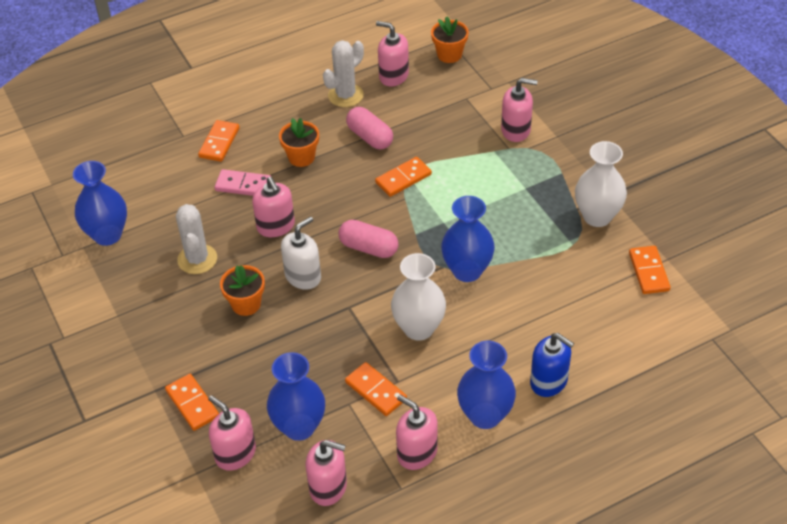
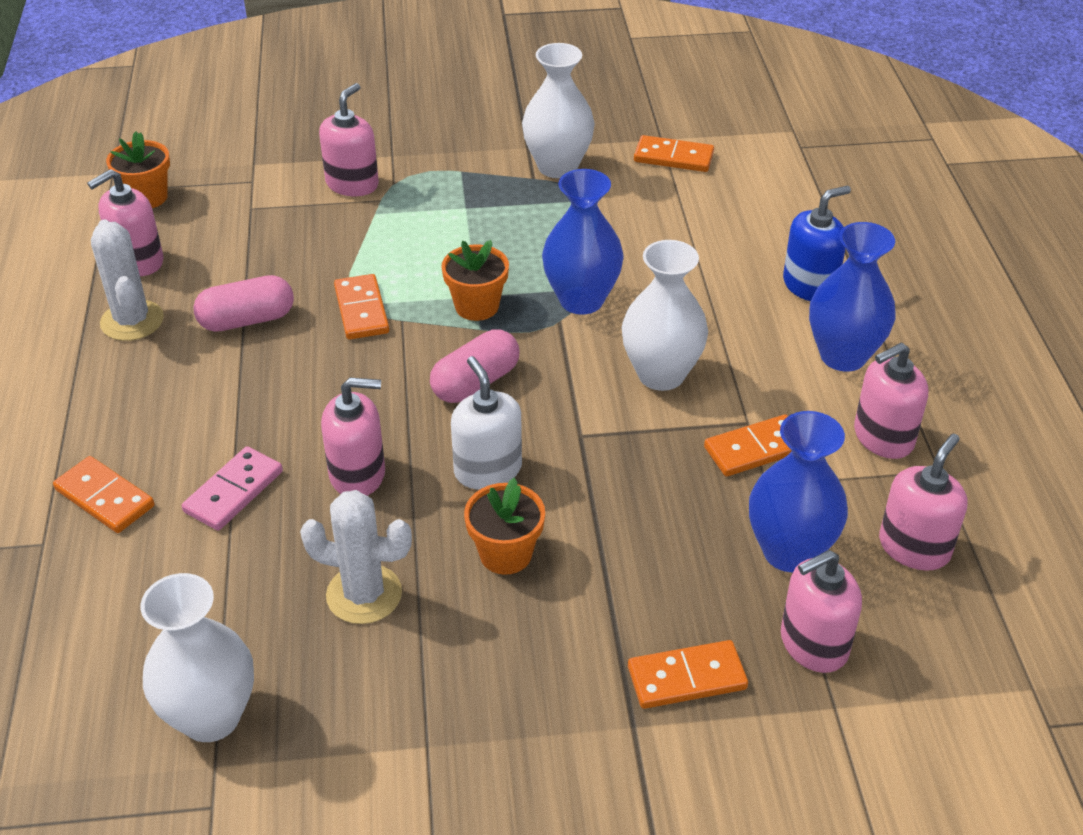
camera: 70 degrees left, 5 degrees down
(107, 235) = (211, 717): blue vase -> white vase
(301, 157) = (227, 405): orange flower pot -> orange flower pot (477, 306)

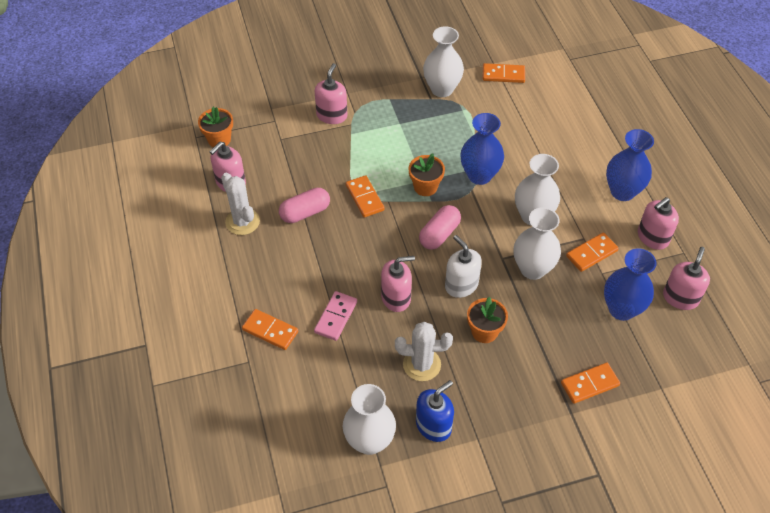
camera: 10 degrees left, 10 degrees up
(633, 460) = (532, 269): none -> white vase
(809, 285) = (595, 150): blue soap dispenser -> blue soap dispenser (433, 426)
(813, 644) = (644, 357): pink soap dispenser -> none

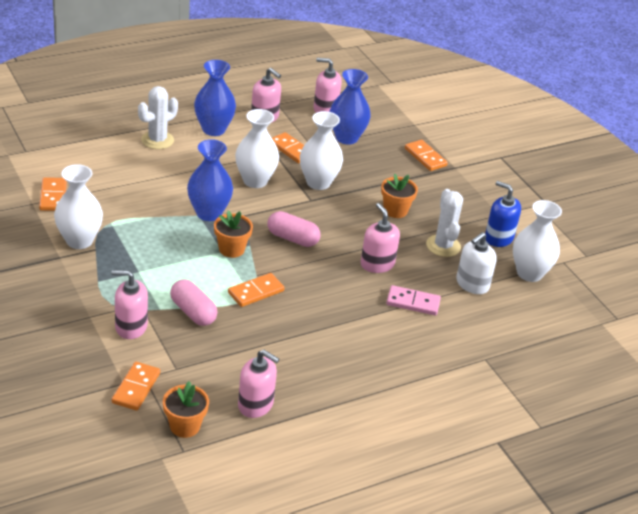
camera: 105 degrees left, 15 degrees down
(242, 222) = (312, 386): white cactus -> white cactus (157, 140)
(270, 331) = (445, 347): orange domino -> orange domino (136, 388)
(305, 212) = (287, 336): pink capsule -> pink capsule (193, 312)
(461, 285) = (349, 224): white soap dispenser -> white soap dispenser (472, 284)

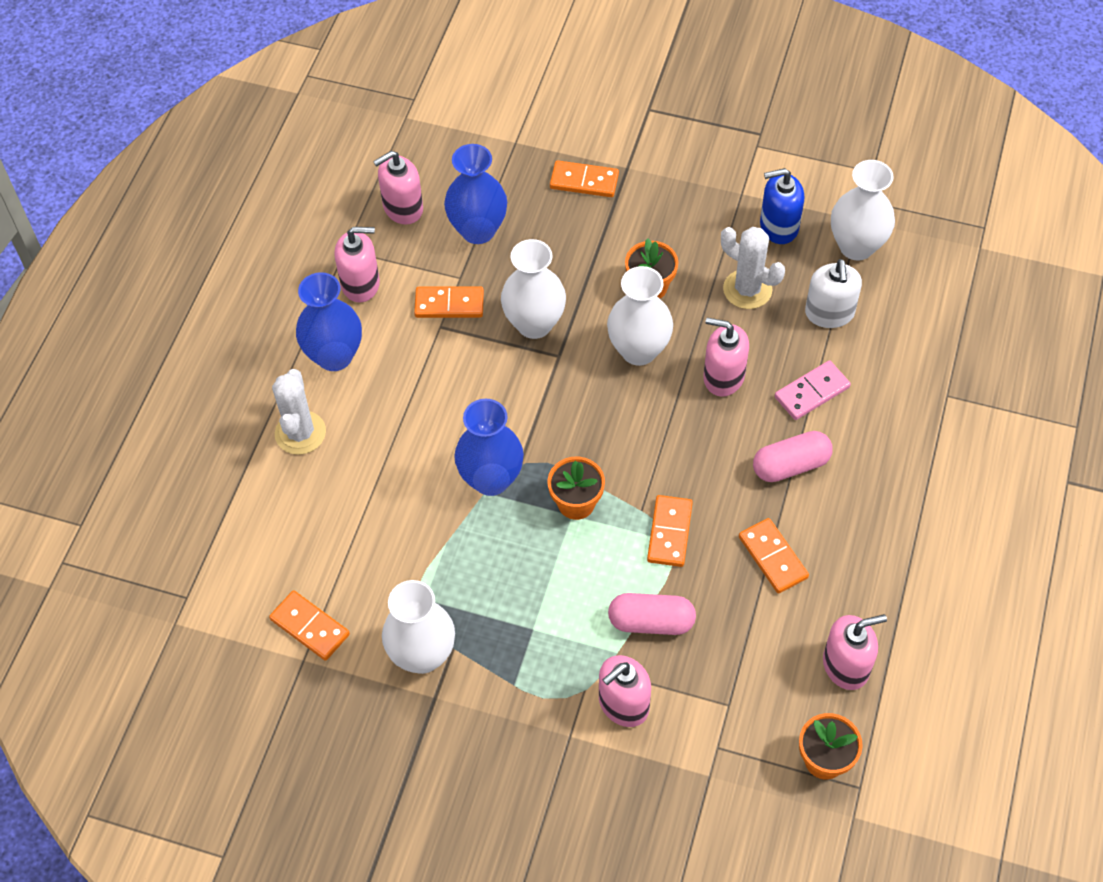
camera: 40 degrees left, 20 degrees up
(136, 388) = (728, 768): orange domino -> orange domino (773, 557)
(255, 181) = (473, 386): white vase -> white vase (638, 350)
(292, 238) = (610, 426): pink capsule -> pink capsule (790, 465)

